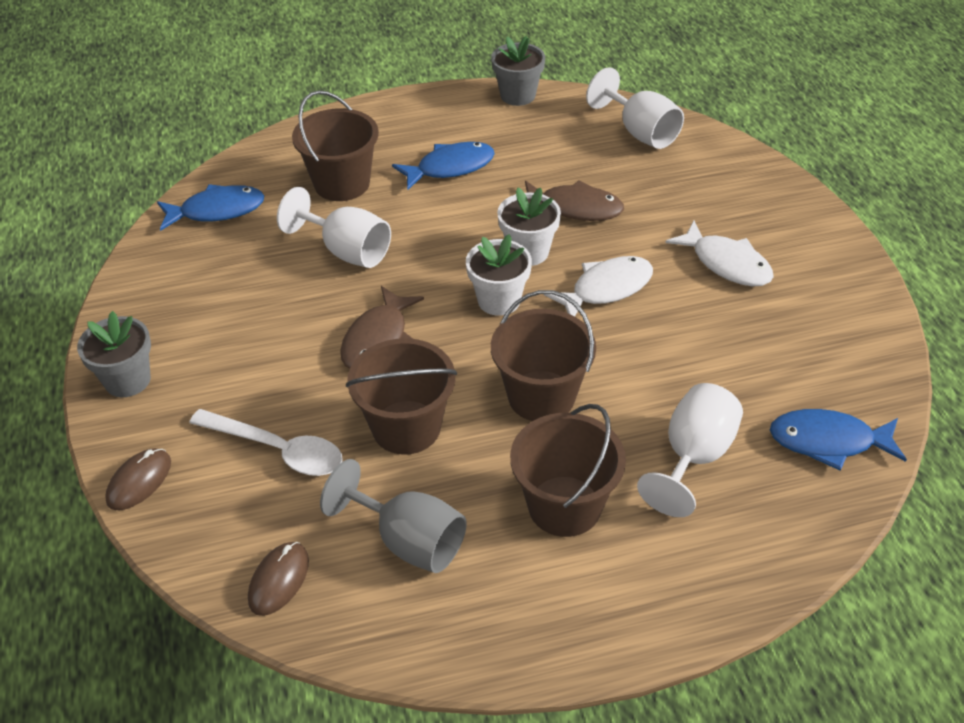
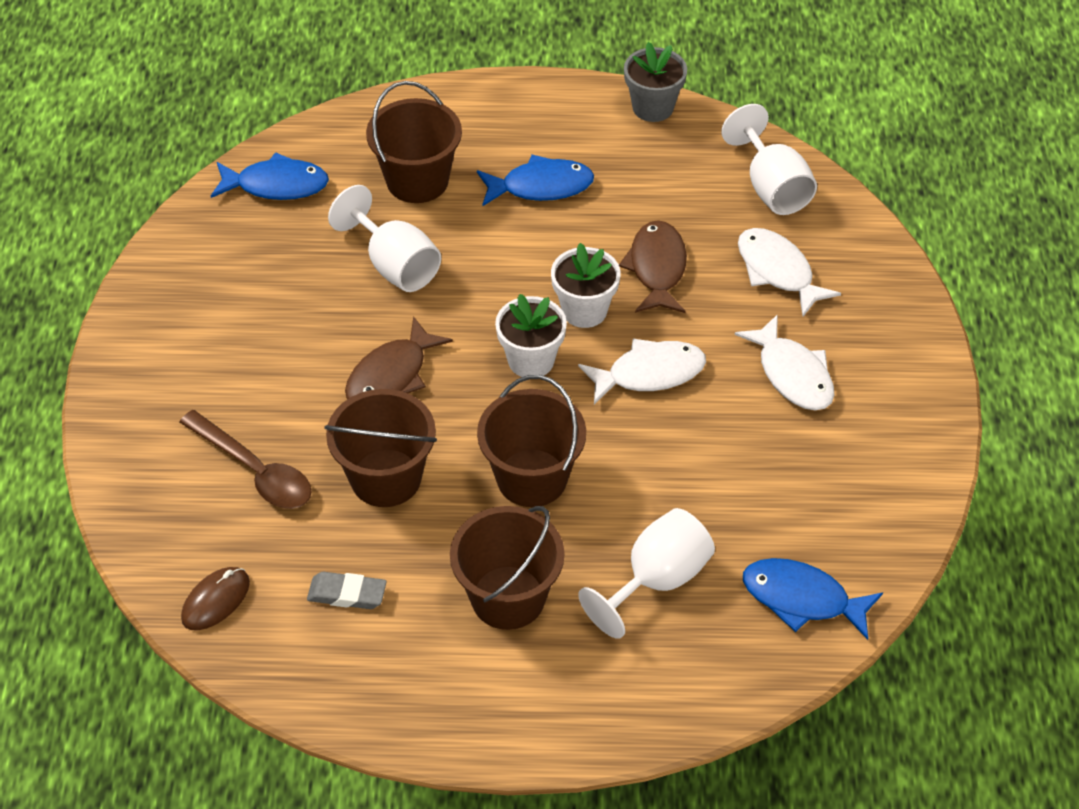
camera: 15 degrees right, 5 degrees up
(127, 380) = (134, 361): grey flower pot -> none
(139, 481) = (117, 470): brown mouse -> none
(277, 450) = (255, 471): white spoon -> brown spoon
(409, 541) = (347, 594): grey goblet -> grey eraser
(575, 208) = (657, 268): brown fish -> brown fish turned 120 degrees counterclockwise
(675, 190) = (777, 271): none -> white fish

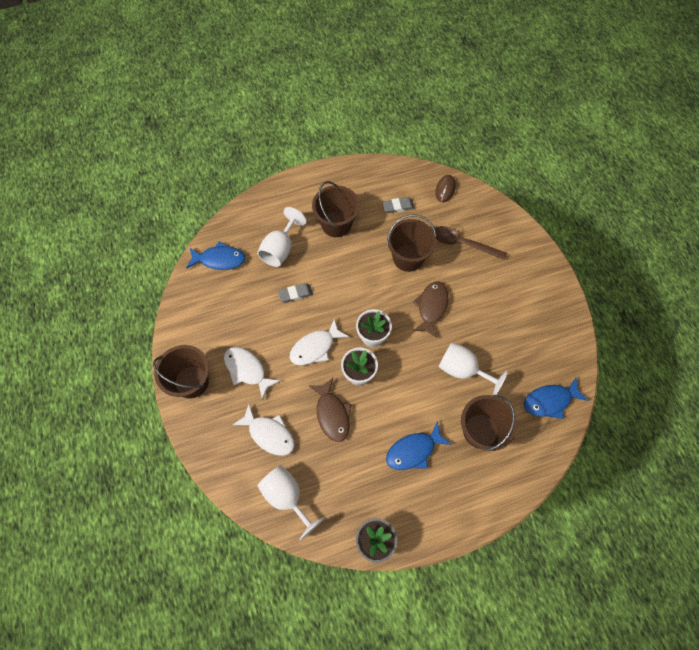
camera: 160 degrees right, 15 degrees up
(532, 478) = (348, 277): brown bucket -> brown bucket (191, 382)
(654, 478) = (295, 294): none -> grey eraser

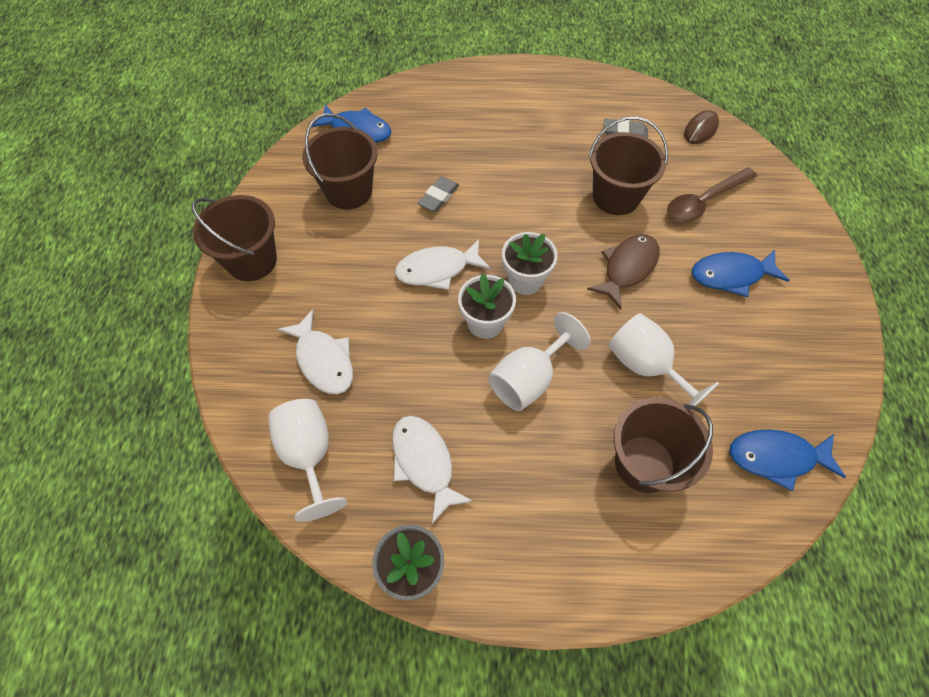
camera: 20 degrees right, 5 degrees down
(247, 370) = (331, 269): white fish -> white fish (424, 462)
(280, 249) = (442, 139): white goblet -> white goblet (528, 379)
(295, 294) = (439, 197): grey eraser -> grey eraser turned 60 degrees counterclockwise
(332, 414) = (424, 363): brown fish -> none
(336, 224) = (530, 131): brown bucket -> brown bucket (349, 191)
(413, 450) = (526, 456): blue fish -> blue fish (731, 275)
(463, 244) = (704, 201): brown spoon -> brown spoon turned 75 degrees counterclockwise

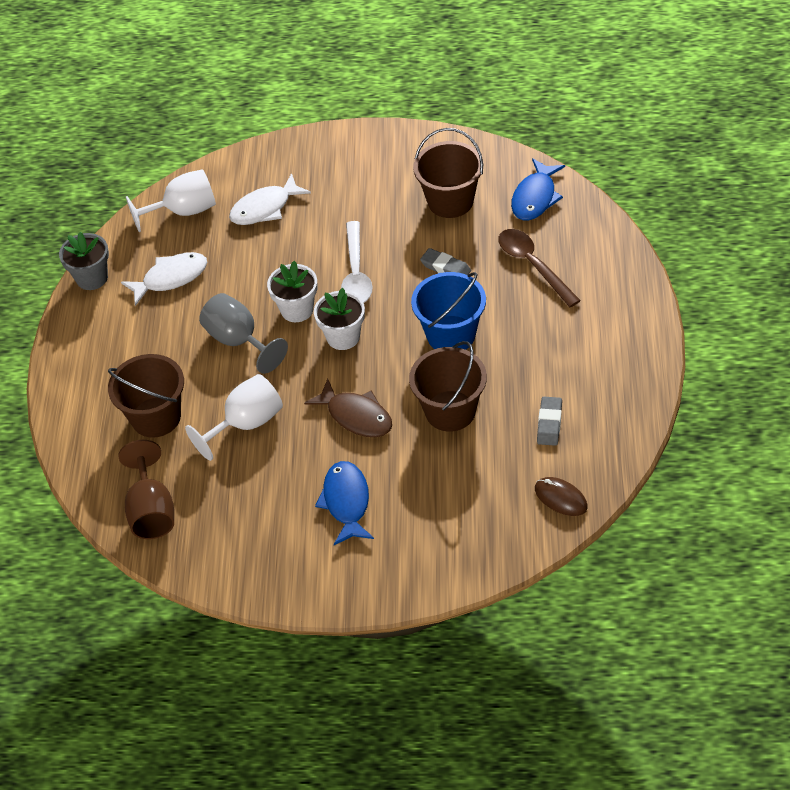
camera: 95 degrees right, 10 degrees down
(252, 260) = (367, 148): brown bucket -> none
(437, 269) = (356, 273): white fish -> white spoon
(524, 194) = (451, 334): none -> blue bucket
(528, 379) = (239, 341): white goblet -> grey goblet
(704, 201) = (446, 489): brown spoon -> brown spoon (533, 265)
(776, 457) = (152, 511): blue fish -> brown goblet

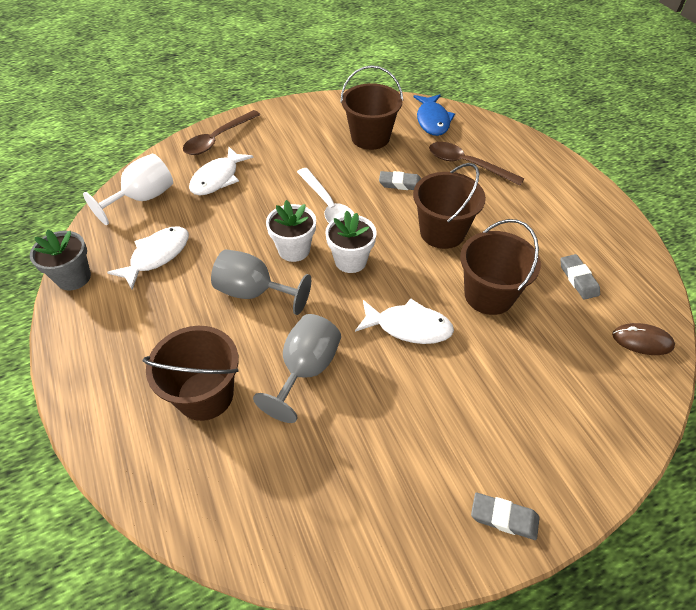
camera: 30 degrees left, 0 degrees up
(152, 511) = (252, 508): brown goblet -> none
(246, 424) = (306, 370): white goblet -> grey goblet
(288, 158) = (218, 139): none -> brown spoon
(332, 584) = (504, 518): none -> grey eraser
(346, 502) = (456, 416): blue fish -> none
(356, 416) = (408, 327): brown fish -> white fish
(451, 334) = (442, 232): blue bucket -> brown bucket

